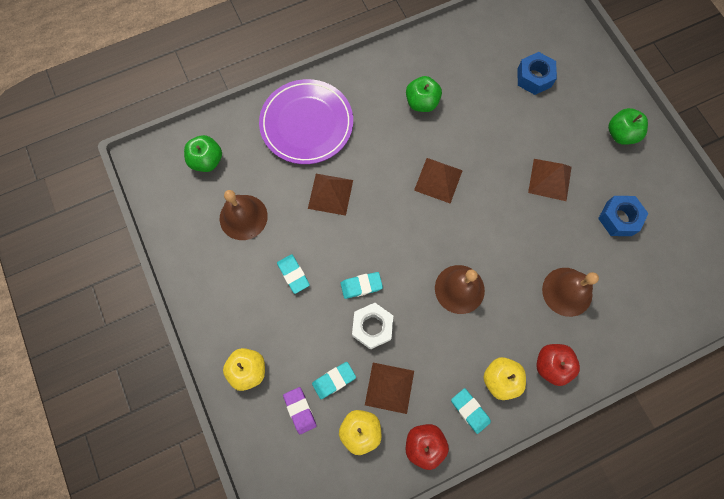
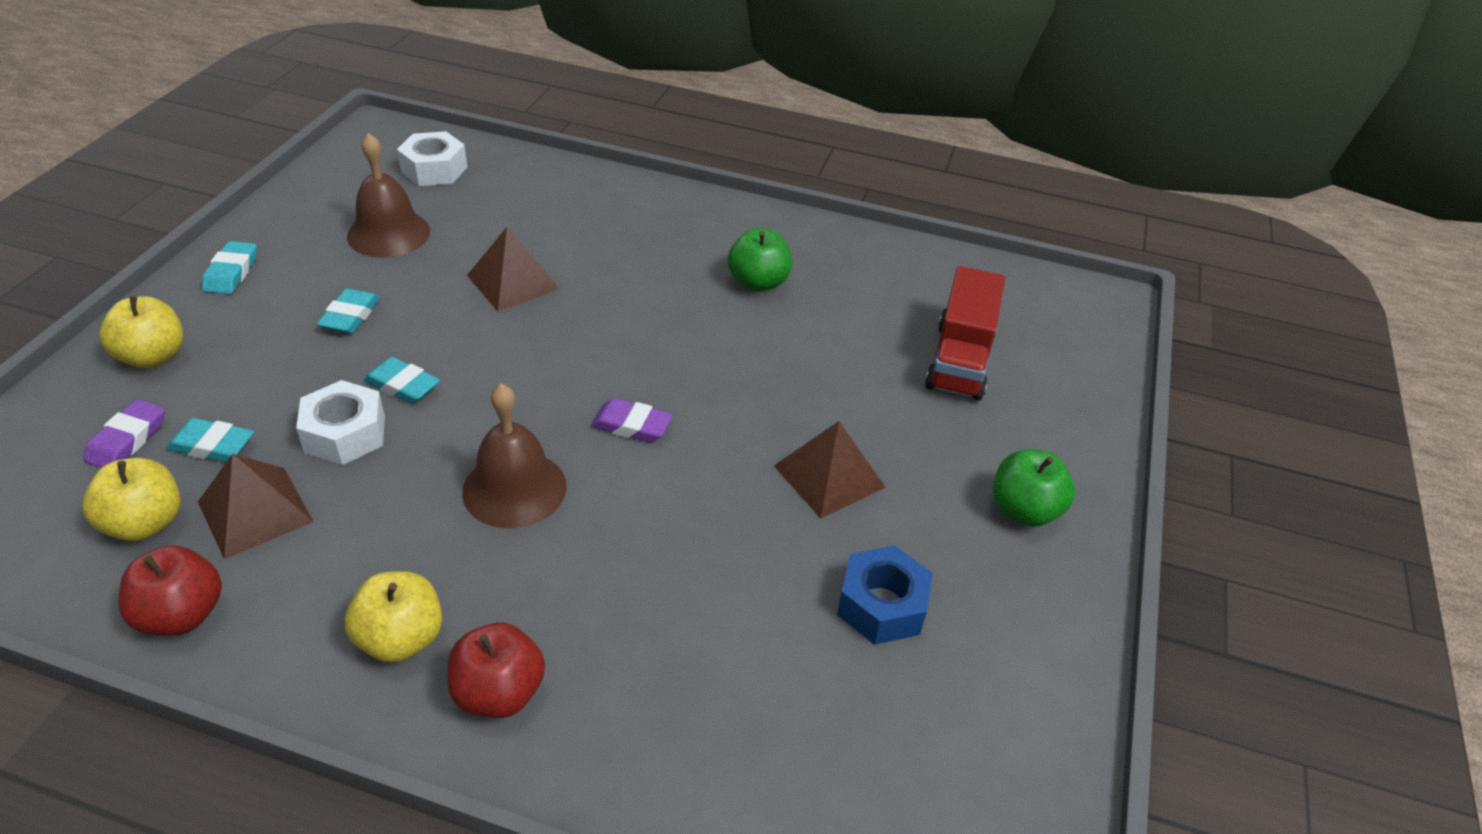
camera: 40 degrees right, 30 degrees down
(207, 161) = (434, 169): green apple -> white nut
(306, 124) = (588, 211): purple plate -> none
(438, 180) = (665, 363): brown pyramid -> none
(463, 222) = (631, 425): none -> purple eraser
(470, 410) = (301, 635): turquoise eraser -> turquoise eraser (231, 273)
(534, 77) = (959, 360): blue nut -> red truck
(567, 291) = (663, 623): brown bell -> none

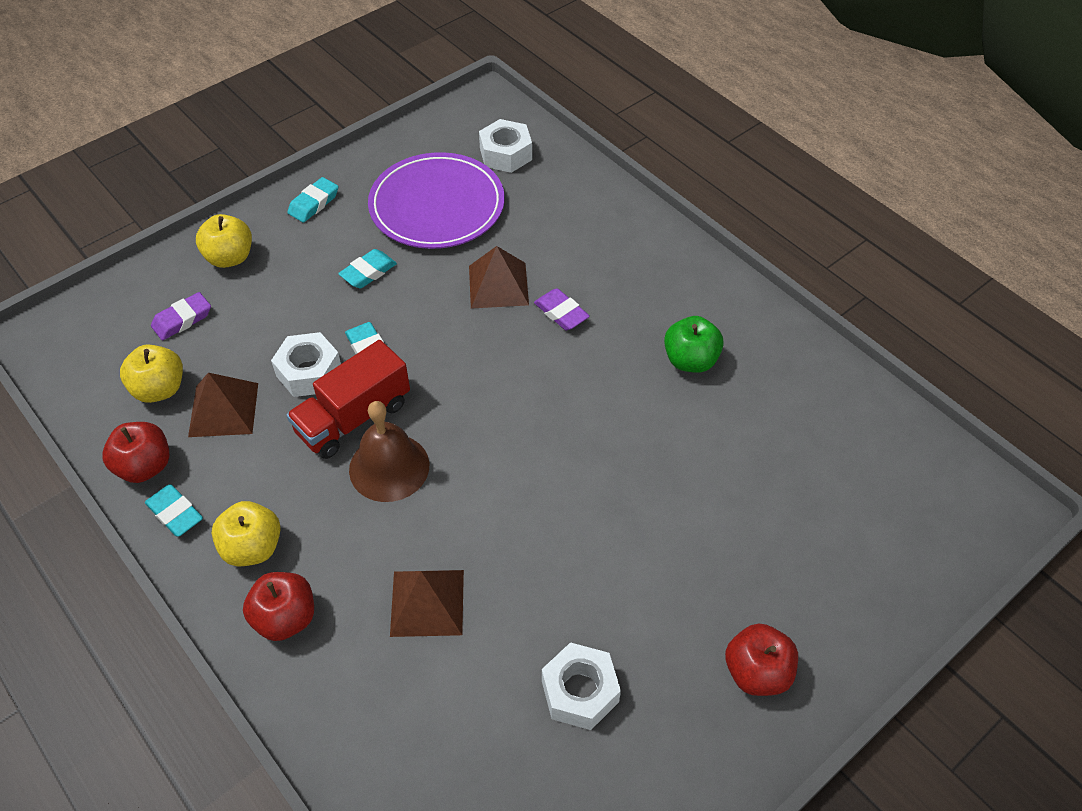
camera: 35 degrees right, 10 degrees up
(212, 445) = (226, 346): turquoise eraser -> turquoise eraser (175, 513)
(388, 233) = (437, 205): brown bell -> purple plate
(631, 425) = (502, 451): purple eraser -> purple eraser (561, 313)
(829, 476) = (619, 564): brown pyramid -> brown pyramid (427, 602)
(881, 605) = (580, 691): blue nut -> white nut
(959, 360) = (811, 509): red truck -> red truck (353, 418)
(1024, 510) = (756, 672): green apple -> red apple

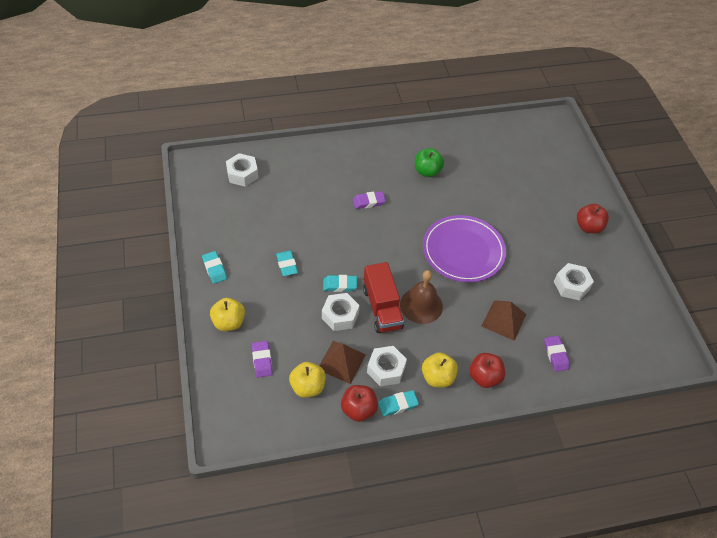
camera: 65 degrees left, 0 degrees up
(235, 471) = (386, 369): none -> white nut
(393, 721) = (556, 355): none -> purple eraser
(437, 205) = (259, 217): purple plate -> purple plate (463, 251)
(498, 285) = (334, 217): brown pyramid -> none

